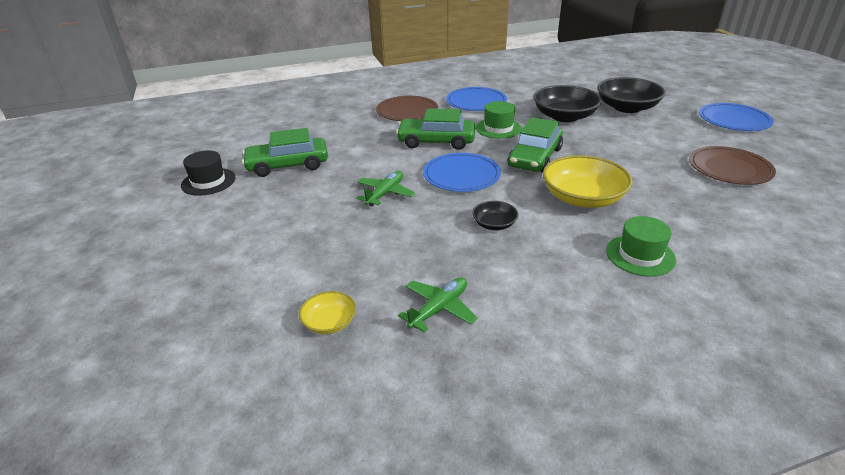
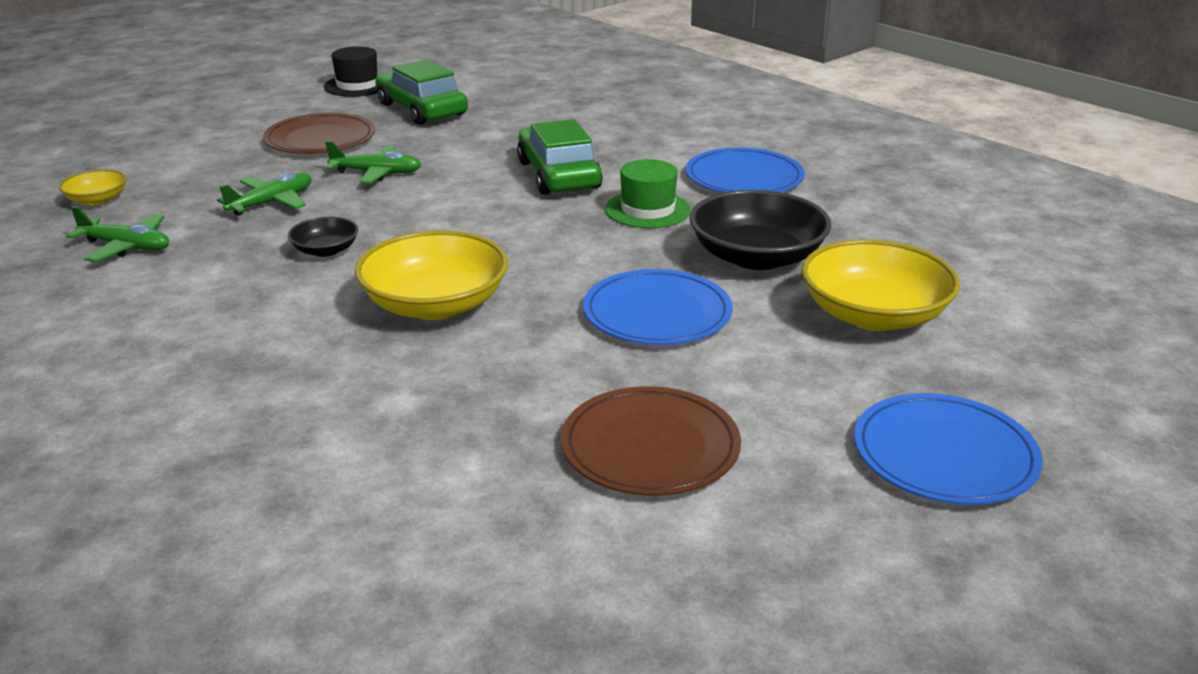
camera: 65 degrees right, 5 degrees down
(403, 237) = (272, 203): none -> green plane
(407, 111) = (651, 138): brown plate -> brown plate (320, 139)
(461, 175) = (457, 209): blue plate -> blue plate (657, 313)
(535, 157) = (556, 252): green car -> none
(627, 107) = (873, 315): black bowl -> yellow bowl
(640, 255) = (277, 364): green hat -> none

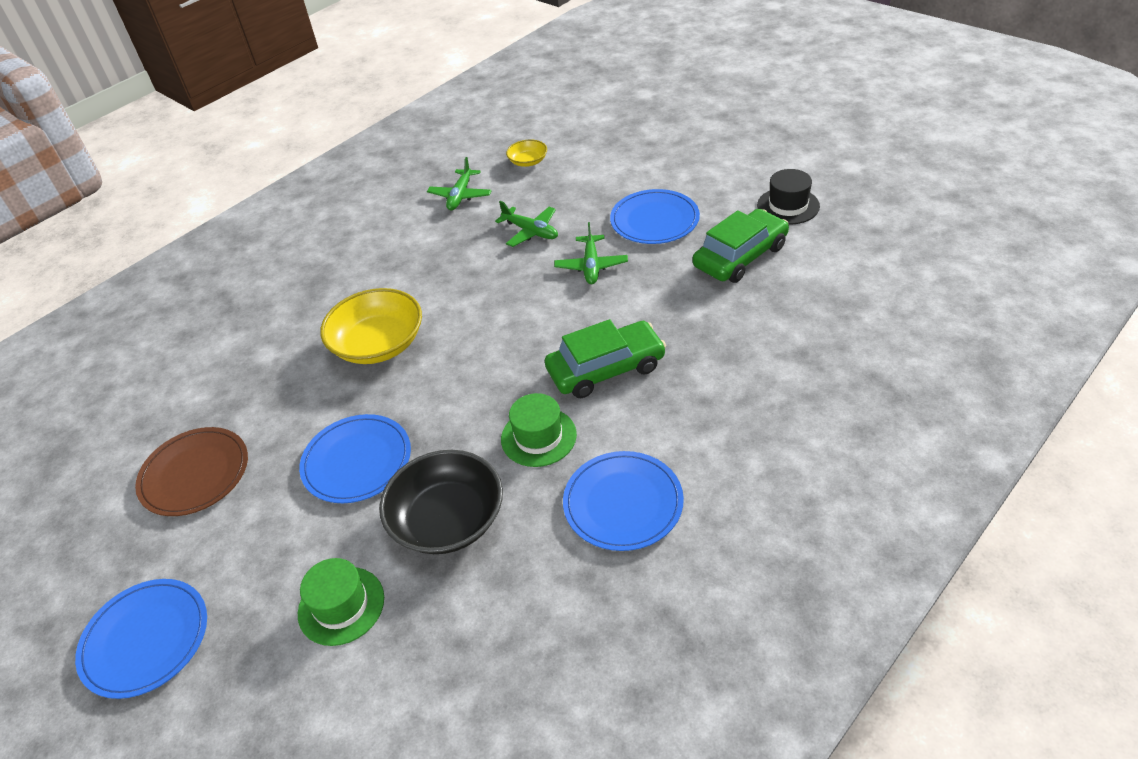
camera: 90 degrees right, 15 degrees up
(320, 139) = (654, 220): brown plate -> blue plate
(325, 250) = (457, 276): black bowl -> none
(873, 315) = (341, 605): yellow bowl -> green hat

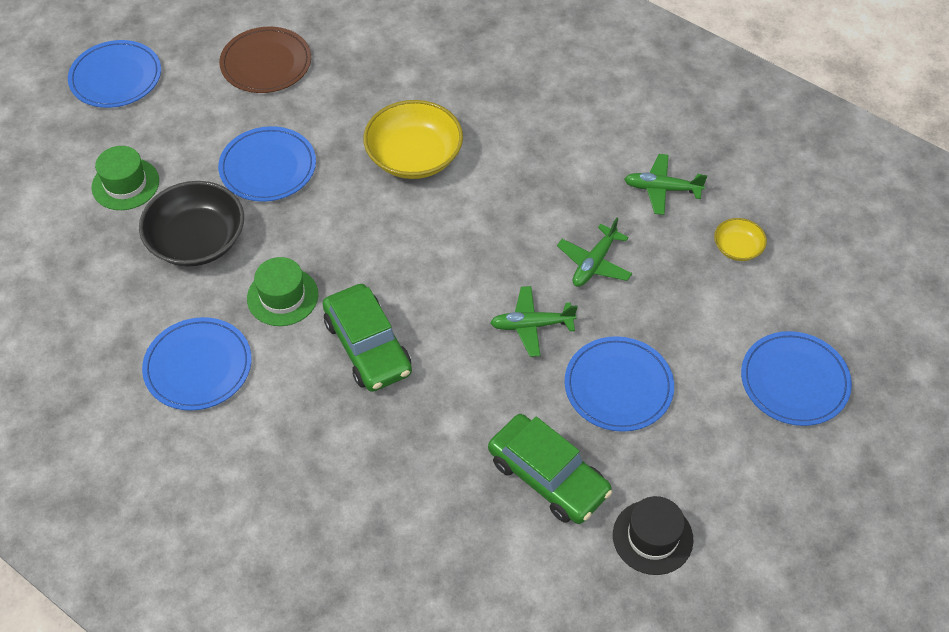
camera: 80 degrees right, 10 degrees up
(651, 141) = (794, 381): none -> blue plate

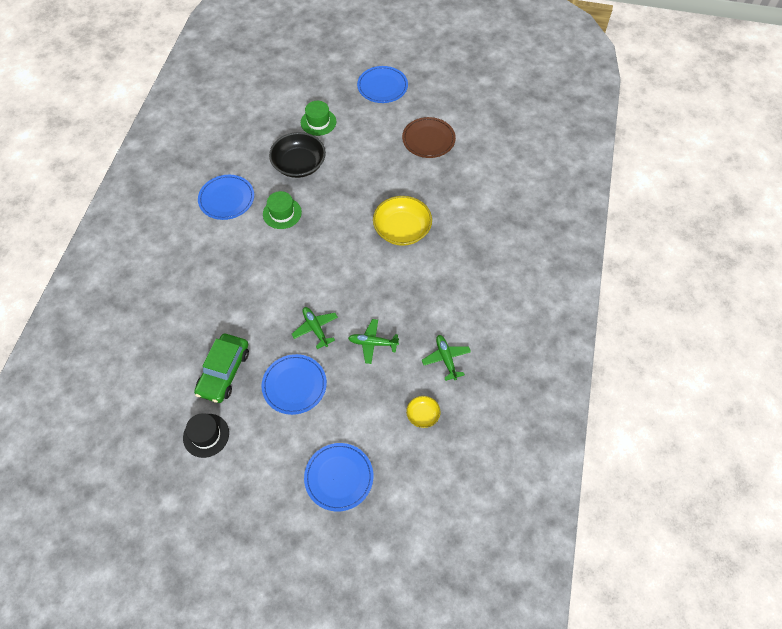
camera: 65 degrees right, 5 degrees up
(268, 167) = (359, 171): blue plate -> none
(367, 346) = (268, 261): green car -> none

